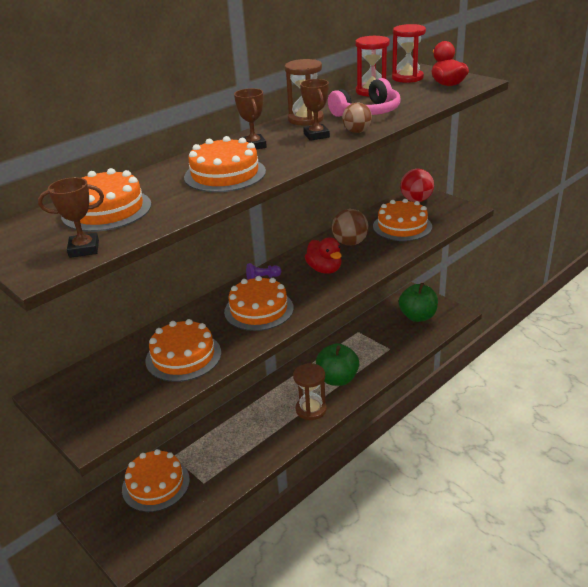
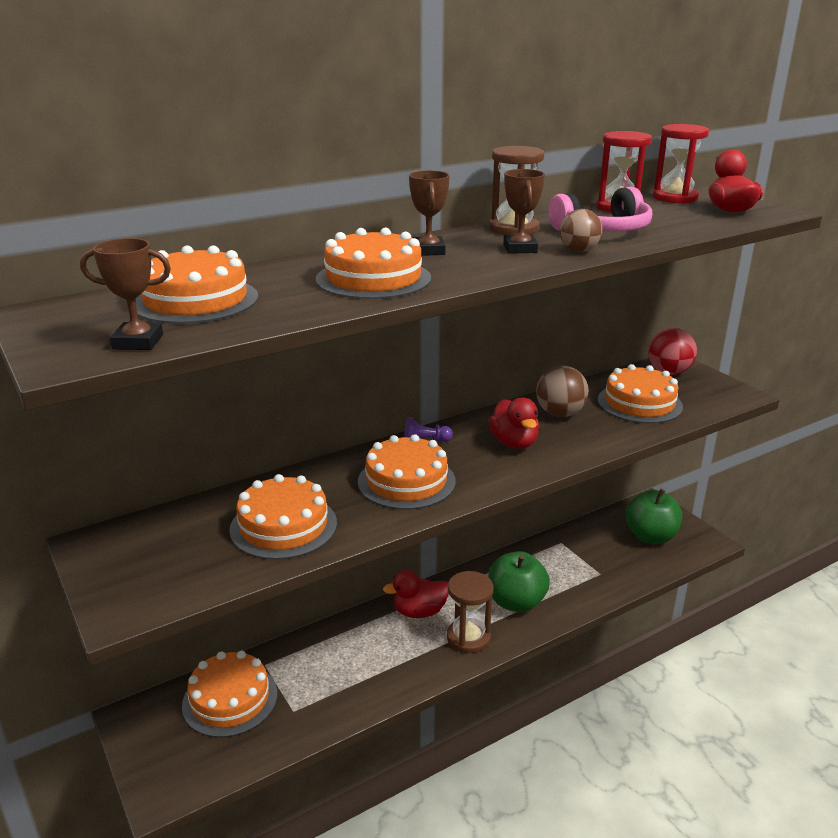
camera: 10 degrees right, 5 degrees down
(272, 398) = (419, 612): none -> red duck

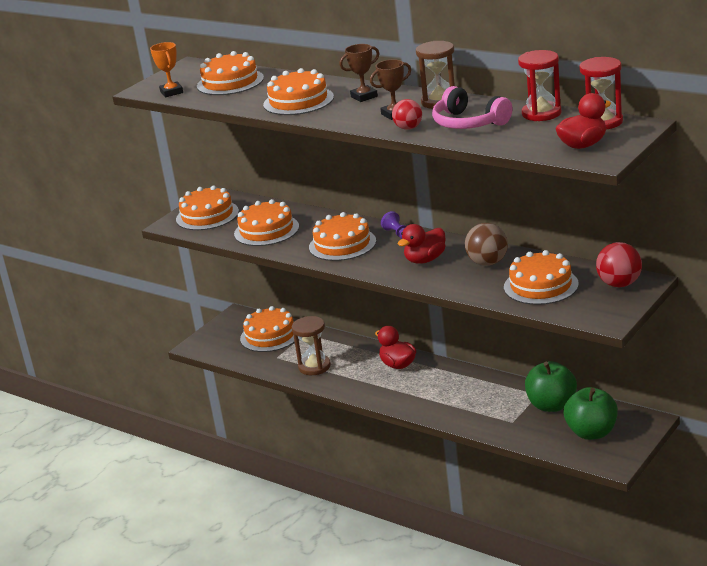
camera: 70 degrees right, 0 degrees up
(138, 342) = (171, 92): brown trophy -> orange trophy
(149, 566) = (207, 215): none -> orange cake
(468, 637) = (387, 390): brown hourglass -> brown hourglass (314, 366)
(516, 602) = (442, 397): green apple -> green apple (551, 405)
(578, 251) = (408, 128): brown ball -> red ball

